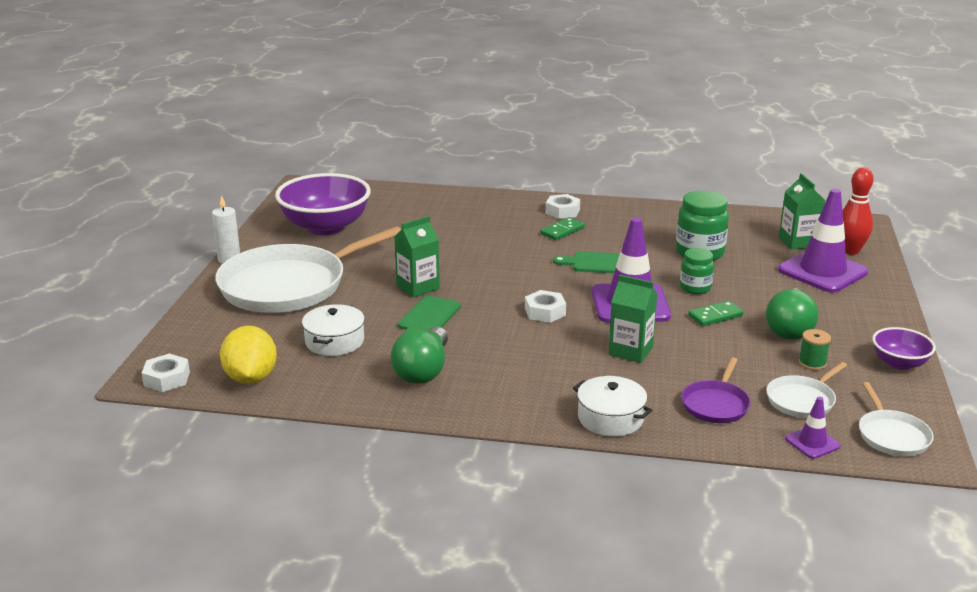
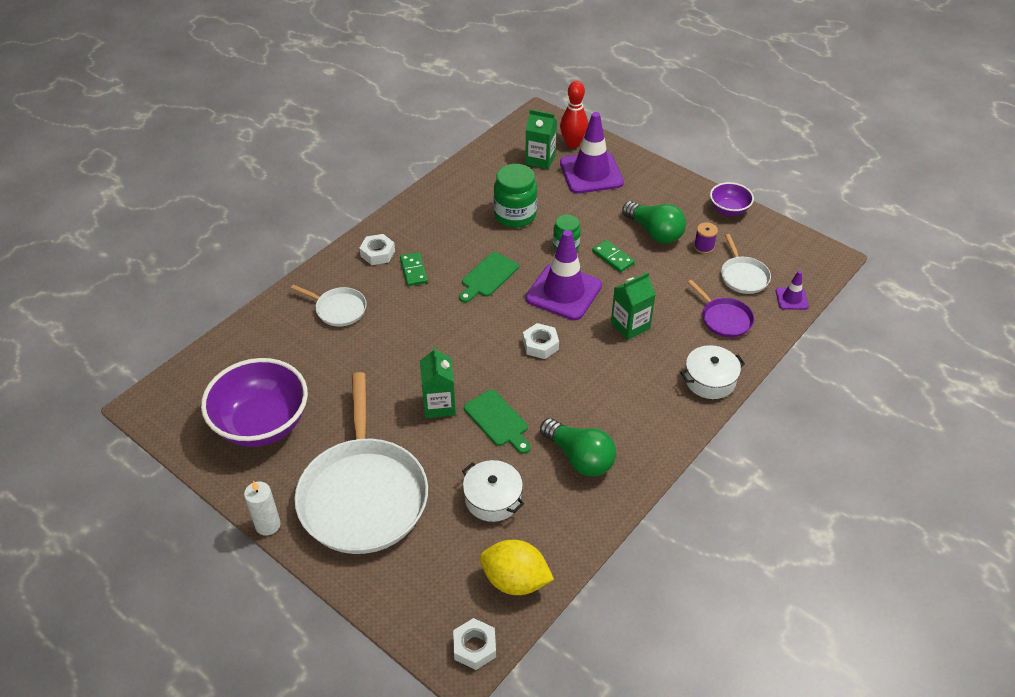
camera: 60 degrees left, 20 degrees up
(715, 316) = (613, 258): green domino -> green domino turned 45 degrees counterclockwise
(812, 363) = (704, 247): green spool -> purple spool
(892, 435) = (803, 260): white pan -> white pan (338, 309)

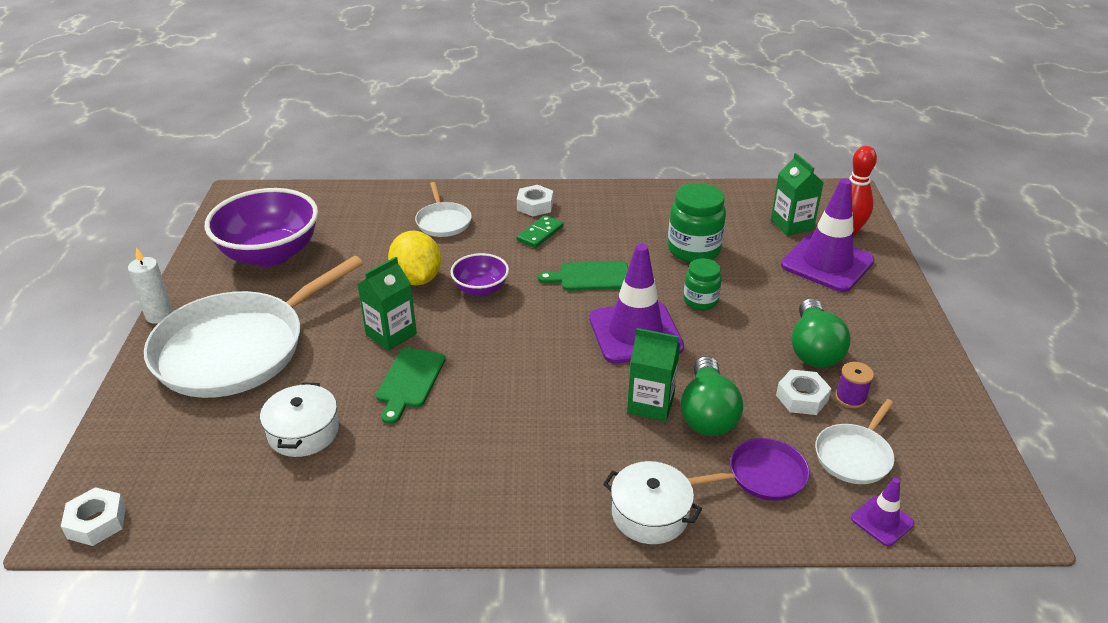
camera: 50 degrees right, 10 degrees down
(515, 580) = (206, 506): yellow lemon -> yellow lemon (417, 279)
(540, 345) = (543, 356): white nut -> white nut (801, 398)
(579, 457) = (417, 466): green light bulb -> green light bulb (707, 413)
(613, 258) = (731, 340): green domino -> none
(724, 319) = (762, 475): purple pan -> purple pan turned 120 degrees counterclockwise
(729, 210) = (940, 387): purple bowl -> purple bowl (480, 289)

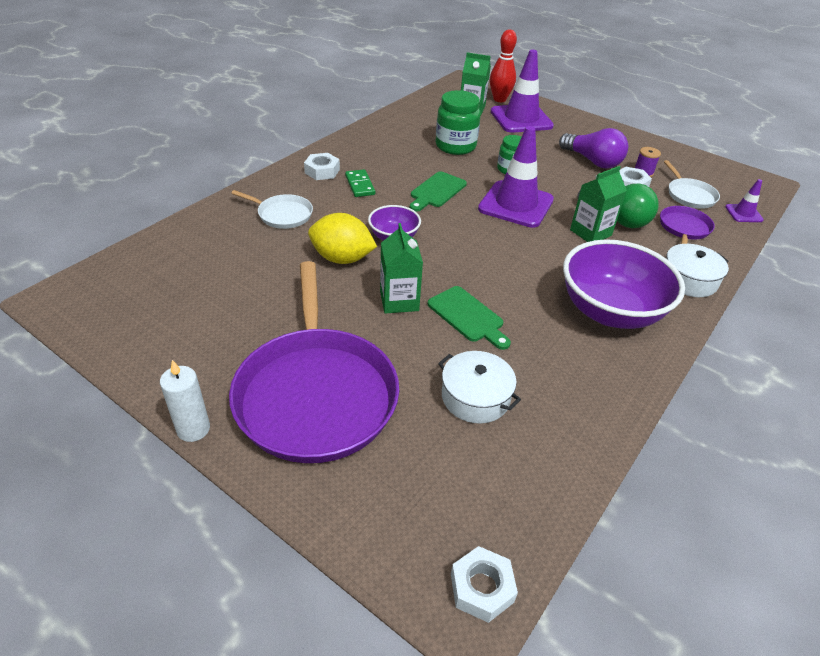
camera: 55 degrees left, 5 degrees up
(237, 348) = (316, 394): white pan -> purple pan
(270, 254) = (193, 318): purple bowl -> purple bowl (610, 311)
(813, 349) = (592, 161): green light bulb -> purple light bulb

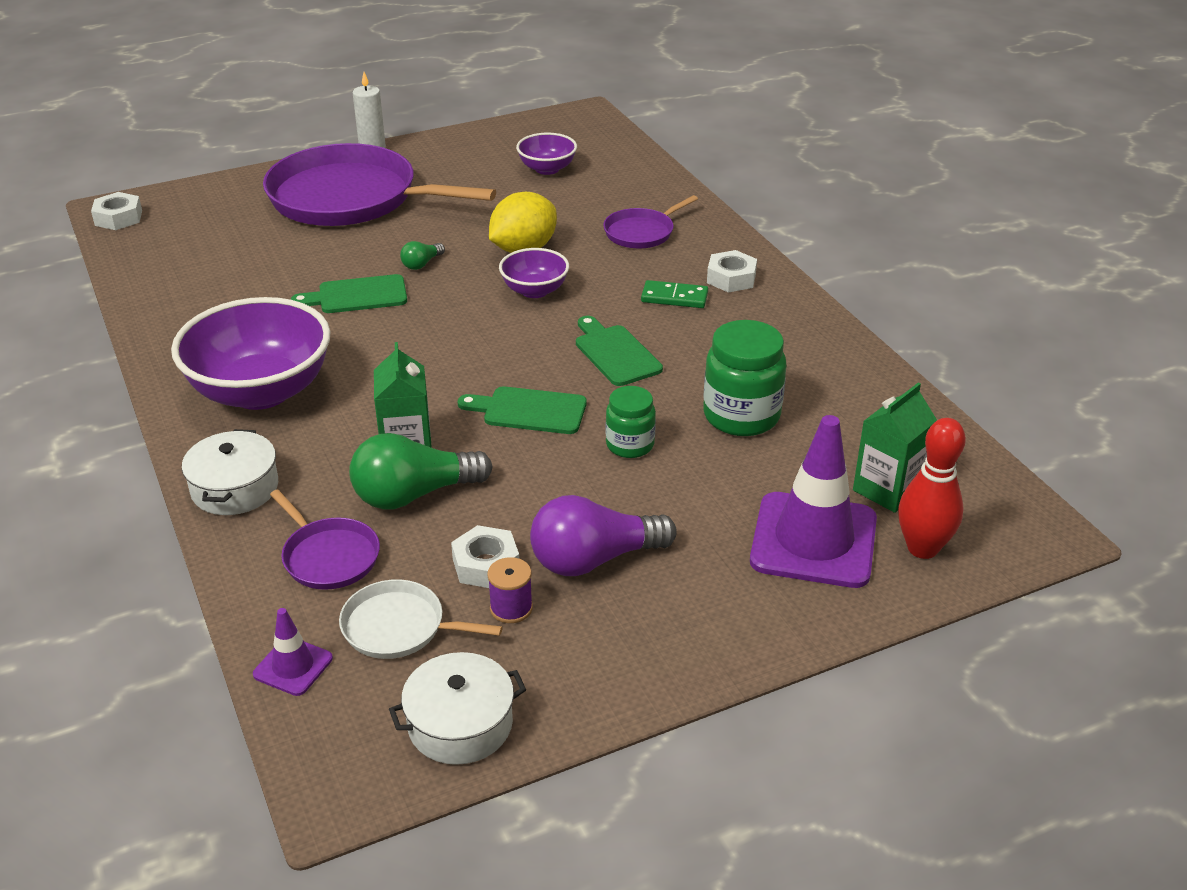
camera: 120 degrees right, 5 degrees down
(194, 287) = (547, 169): none -> purple bowl
(282, 214) = (641, 232): white pan -> purple pan
(399, 301) = (422, 264): green carton -> green light bulb
(475, 397) = (259, 266): white pot -> white pot (460, 724)
(516, 204) = (529, 410): purple traffic cone -> green cutting board

